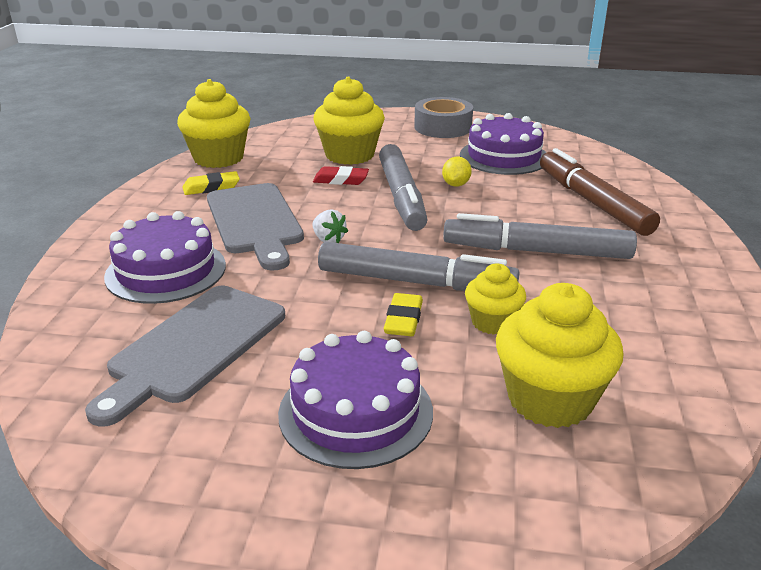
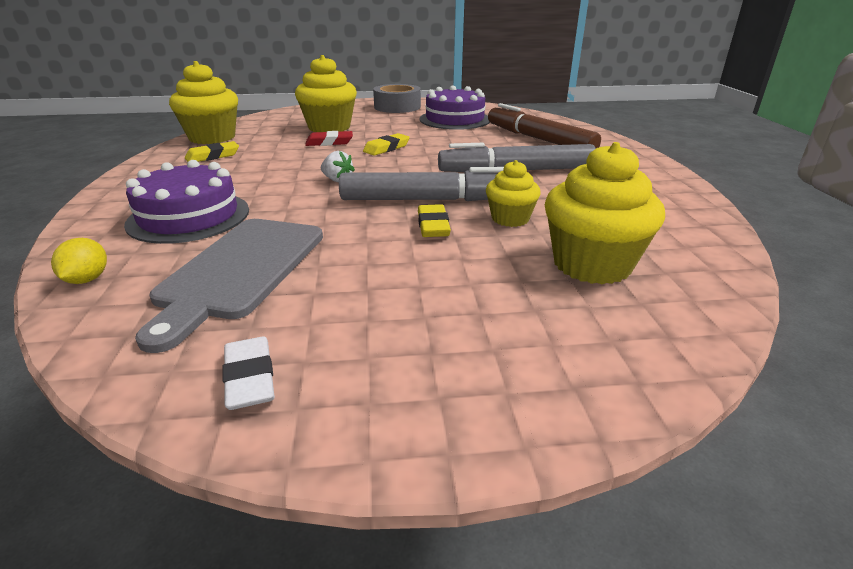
camera: 15 degrees left, 0 degrees up
(167, 468) = (250, 378): none -> white eraser
(255, 222) = (264, 175): grey cutting board -> none
(355, 412) = (426, 299): purple cake -> none
(401, 197) = (386, 148): grey marker -> yellow eraser
(456, 185) = (427, 138): yellow lemon -> yellow lemon (87, 279)

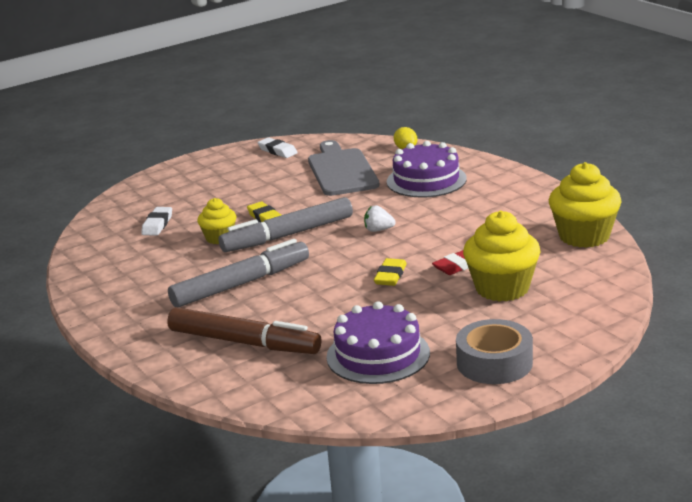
camera: 155 degrees right, 5 degrees down
(213, 156) = (525, 219): yellow eraser -> none
(592, 264) = (157, 224): yellow cupcake -> white eraser

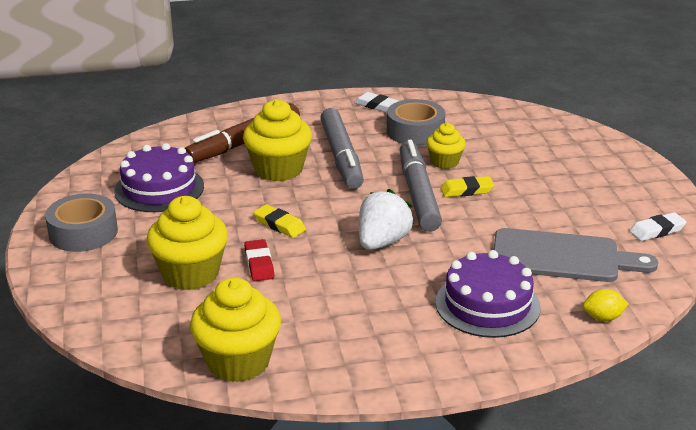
camera: 110 degrees right, 5 degrees up
(157, 224) = (502, 139): white eraser -> white eraser (376, 105)
(162, 264) = (415, 131): none -> grey tape
(289, 306) = (278, 169): none -> yellow cupcake
(378, 230) = (382, 242): white strawberry -> white strawberry, size x1.85

